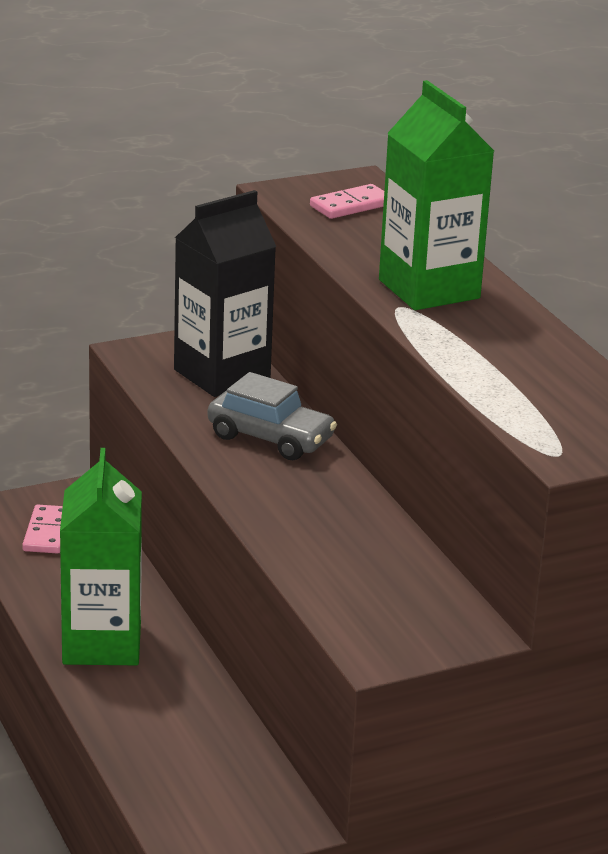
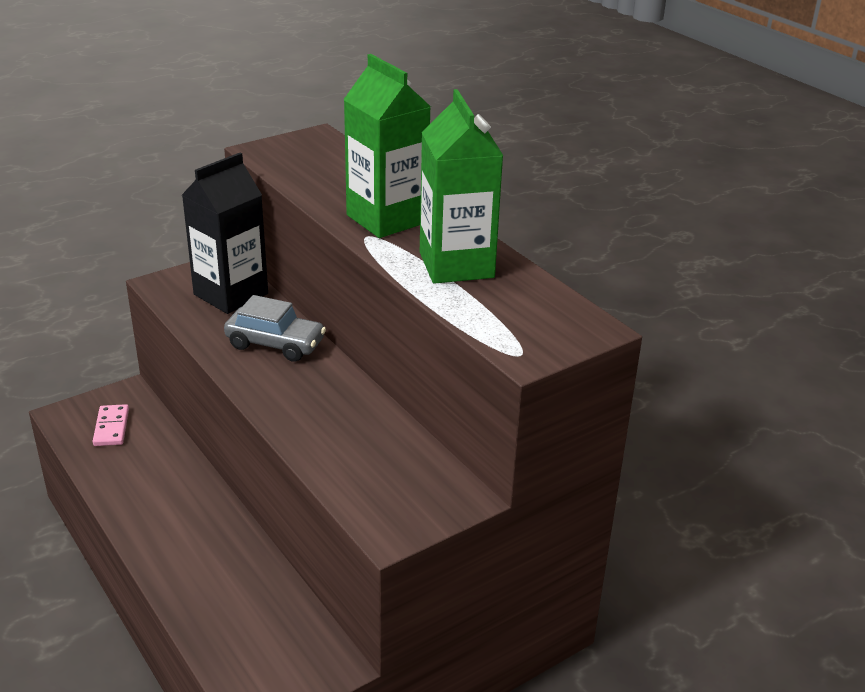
camera: 10 degrees left, 5 degrees up
(102, 643) = (163, 520): green carton -> green carton (456, 265)
(351, 205) = (314, 156): pink domino -> none

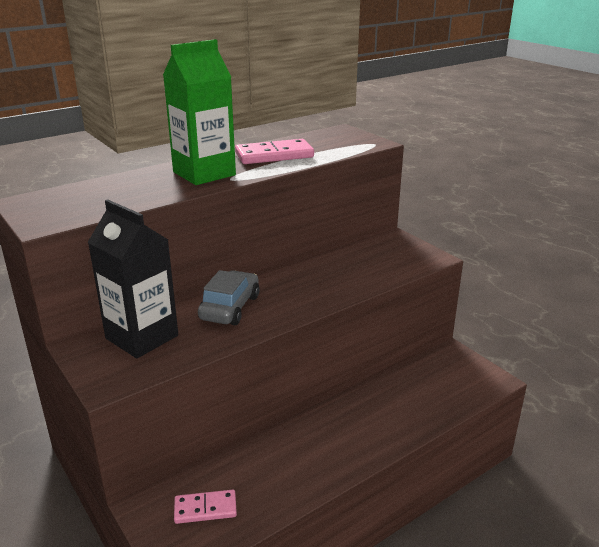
camera: 90 degrees left, 5 degrees down
(456, 265) = (274, 155): green carton -> pink domino

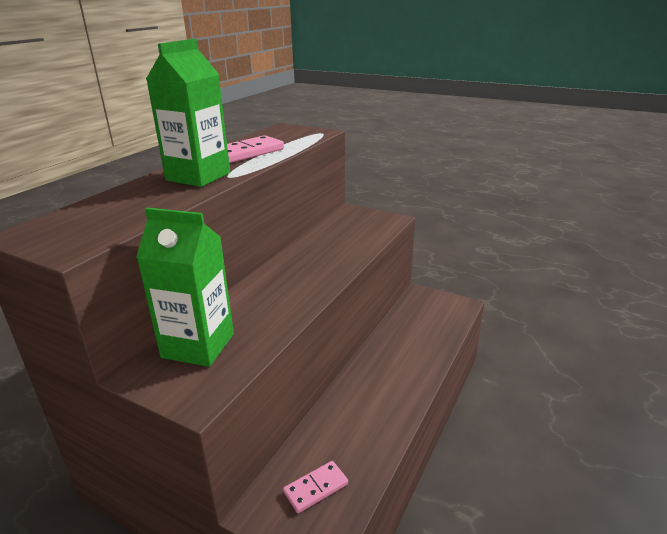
camera: 25 degrees left, 0 degrees up
(142, 337) = (198, 345): black carton -> green carton
(230, 308) = (262, 297): grey car -> none

